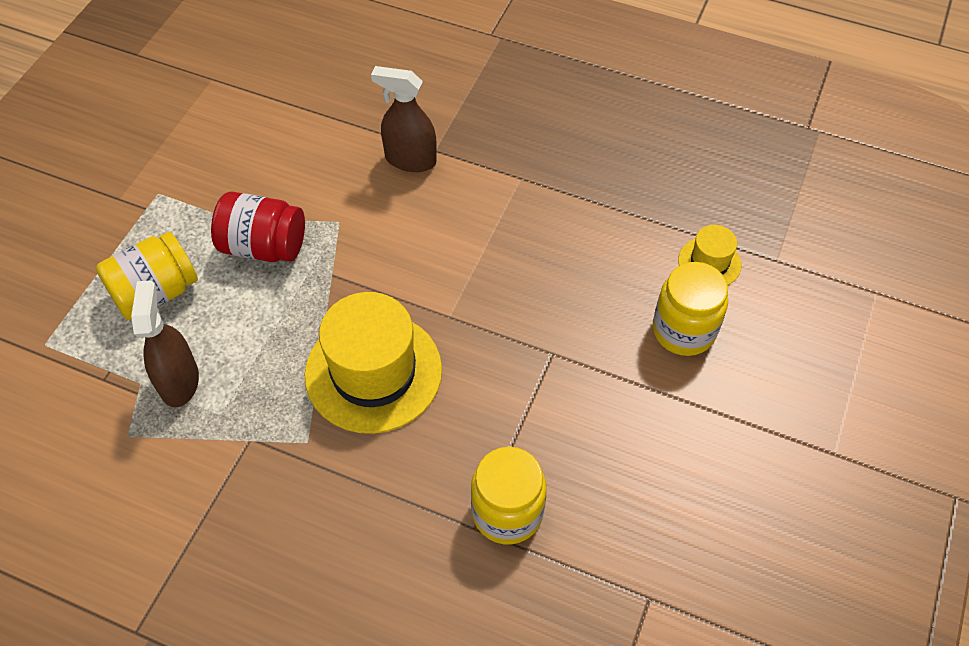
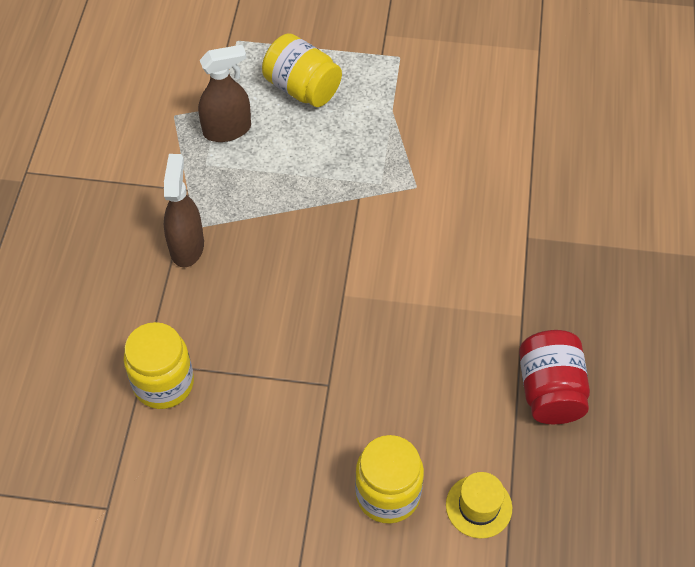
camera: 75 degrees right, 0 degrees up
(264, 246) = (371, 142): red jar -> red jar (550, 391)
(373, 372) = (270, 254): yellow hat -> none
(410, 159) = (507, 220): brown spray bottle -> brown spray bottle (187, 246)

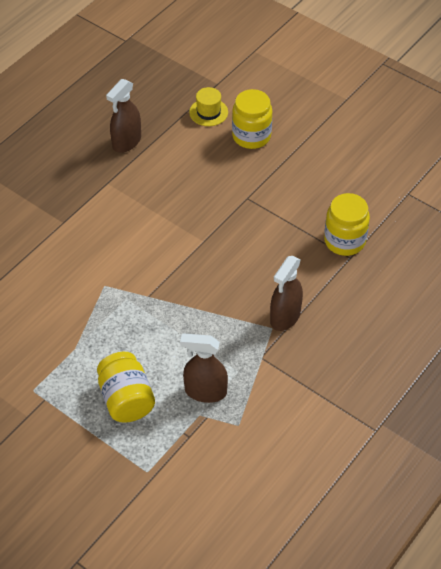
camera: 150 degrees left, 5 degrees down
(550, 391) = (126, 142): red jar -> brown spray bottle

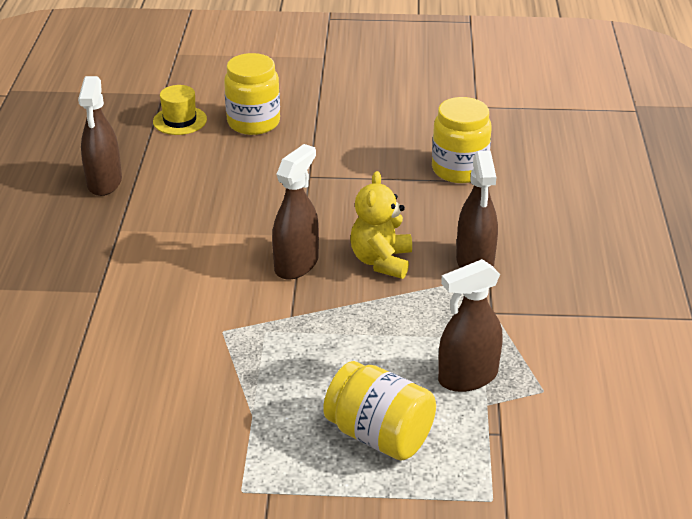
camera: 35 degrees left, 15 degrees down
(182, 261) = (296, 264): none -> brown spray bottle
(231, 286) = (381, 261): none -> yellow teddy bear

